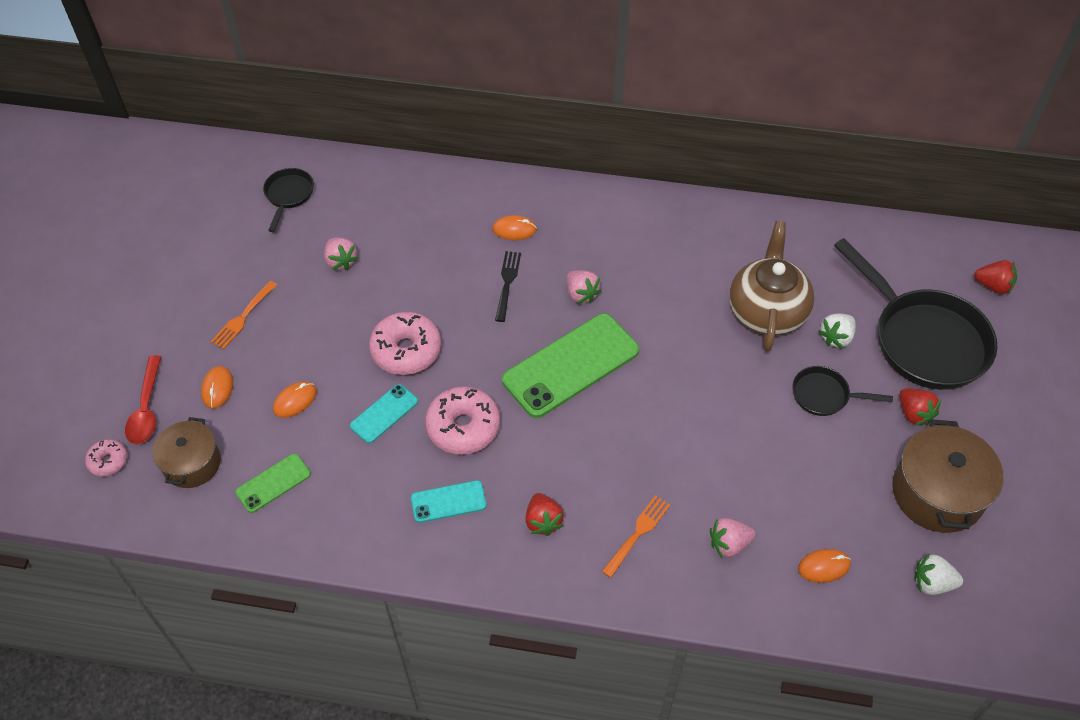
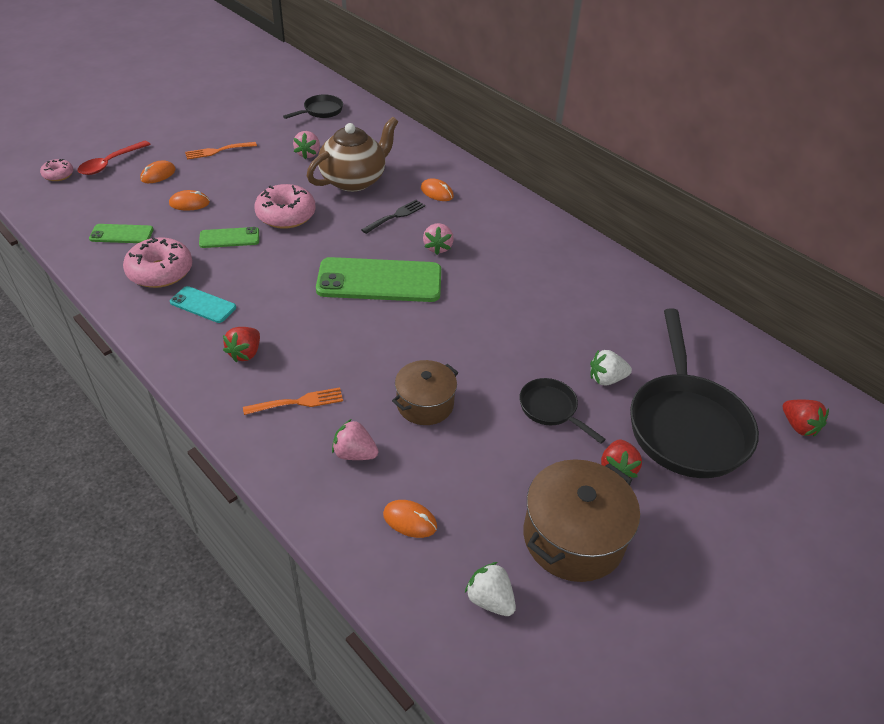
camera: 35 degrees right, 10 degrees down
(192, 463) = (95, 200): brown pot -> brown pot (425, 404)
(384, 413) = (229, 238): turquoise phone -> green phone
(463, 427) = (266, 272): pink donut -> pink donut (160, 272)
(767, 311) = (567, 331): brown teapot -> brown teapot (354, 180)

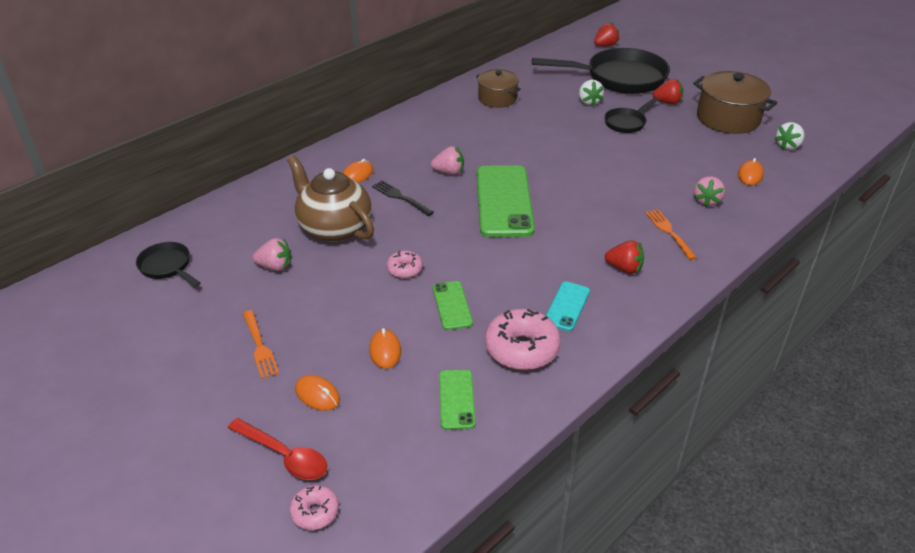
camera: 90 degrees left, 5 degrees down
(286, 215) = (404, 269): pink donut -> pink donut, size x0.53
(425, 404) = (644, 172): brown pot -> brown pot (497, 98)

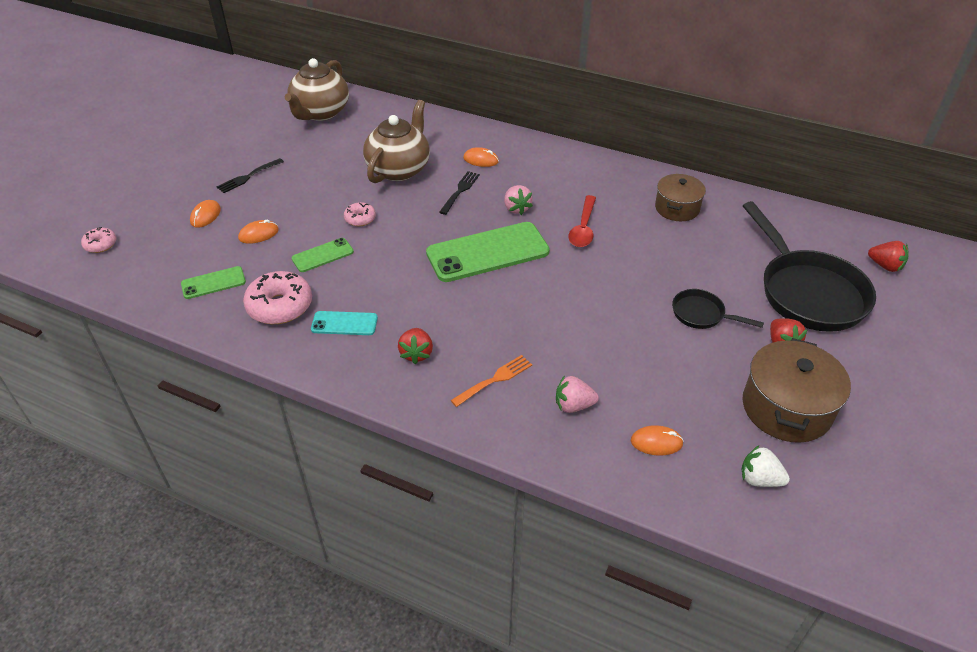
camera: 70 degrees right, 5 degrees up
(167, 267) = (320, 113): black pan -> brown teapot
(260, 346) = (248, 177): orange fork -> black fork
(275, 266) = (338, 156): pink strawberry -> none
(284, 456) = (147, 218): red spoon -> red spoon (583, 228)
(589, 102) = (726, 276): white strawberry -> none

